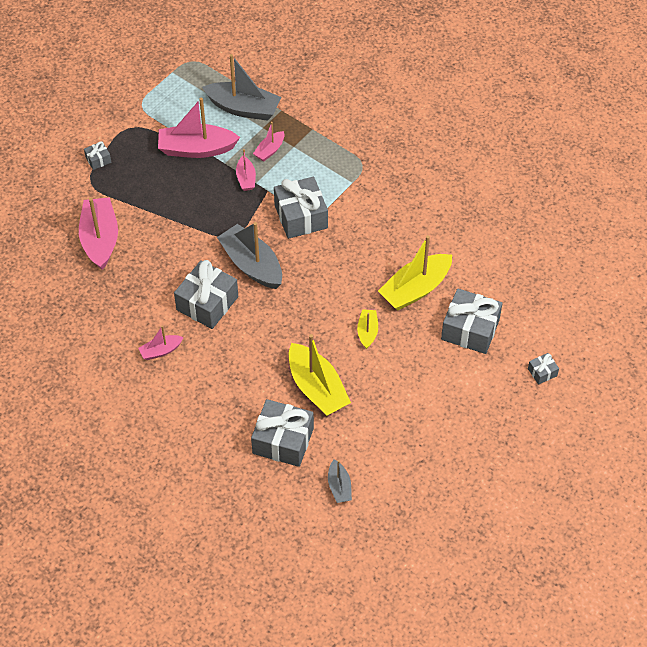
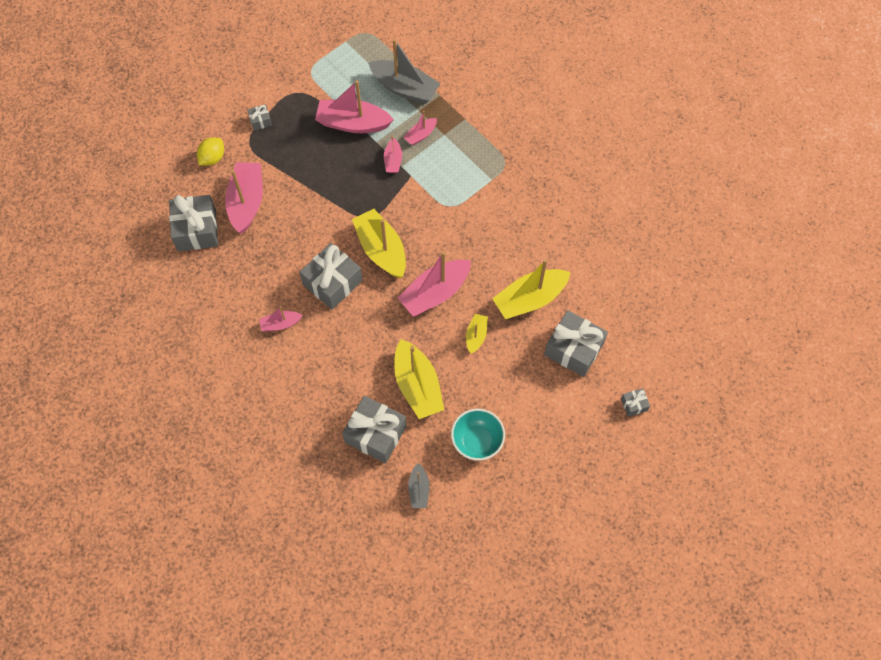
camera: 10 degrees right, 10 degrees up
(55, 202) = (212, 158): none -> yellow lemon
(252, 264) = (381, 250): grey boat -> yellow boat
(301, 216) = (436, 207): grey gift -> grey gift (196, 230)
(316, 298) = (435, 293): none -> pink boat
(389, 431) = (477, 441): none -> turquoise bowl

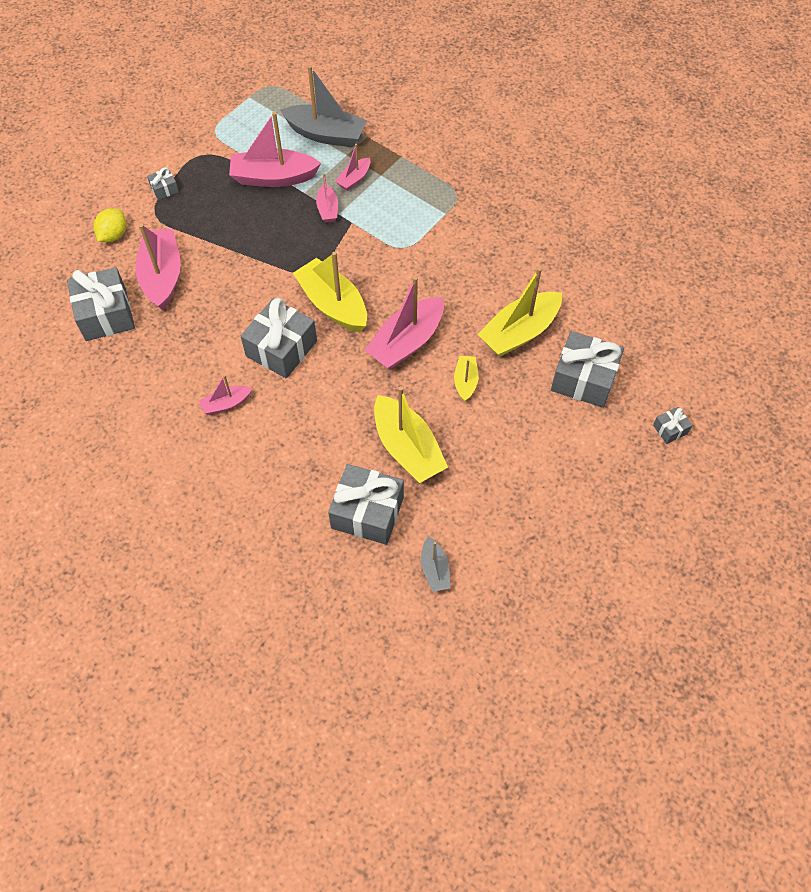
camera: 10 degrees left, 5 degrees down
(477, 441) = (494, 501): turquoise bowl -> none

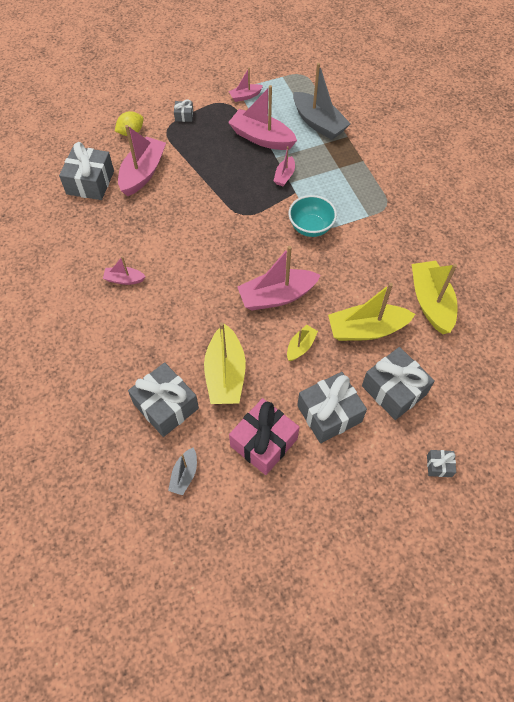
camera: 30 degrees right, 0 degrees up
(281, 348) = (186, 259): grey gift -> grey gift (329, 414)
(333, 304) = (243, 244): yellow boat -> yellow boat (431, 302)
(354, 179) = (317, 163): pink boat -> pink boat (245, 96)
(393, 253) = (311, 227): none -> turquoise bowl
(492, 495) = (264, 442): none -> pink gift

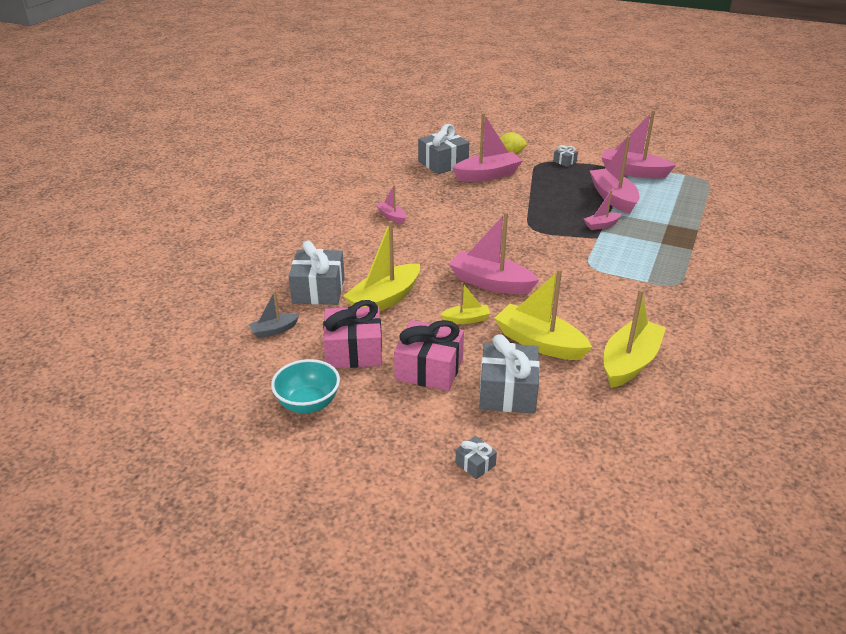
camera: 45 degrees right, 25 degrees down
(245, 96) = (633, 172): pink boat -> pink boat, size x1.94
(311, 227) = (580, 262): turquoise bowl -> turquoise bowl (308, 403)
(318, 123) = (680, 211): grey boat -> none
(329, 414) = (429, 369): grey gift -> pink gift

